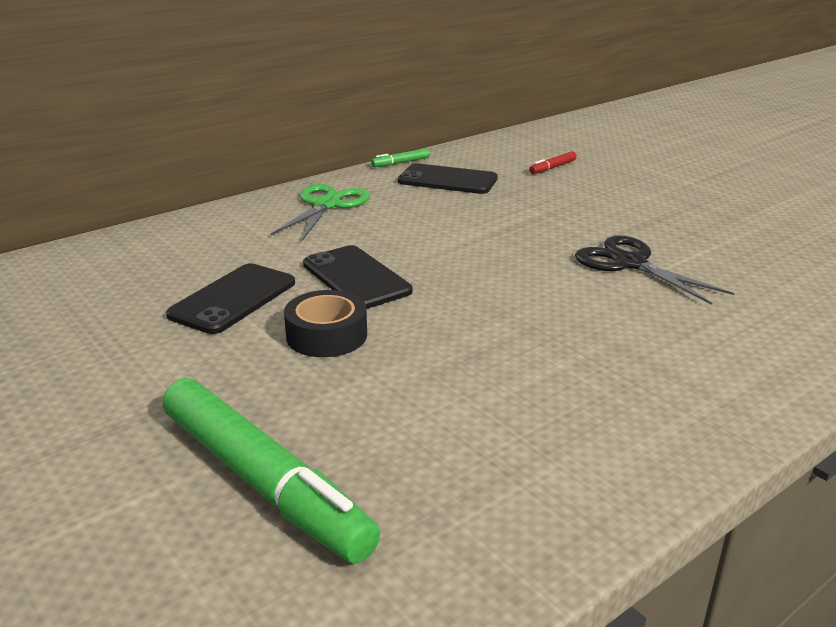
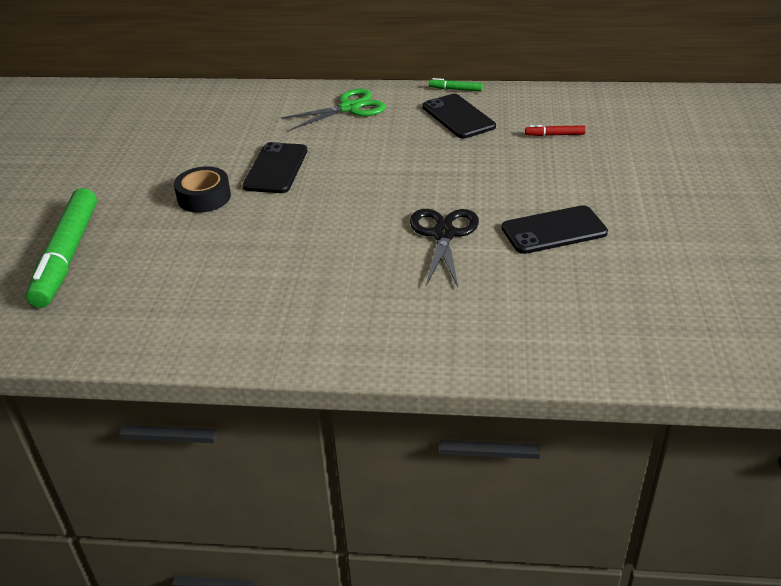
camera: 45 degrees right, 10 degrees up
(233, 299) = (201, 154): black phone -> black phone (554, 230)

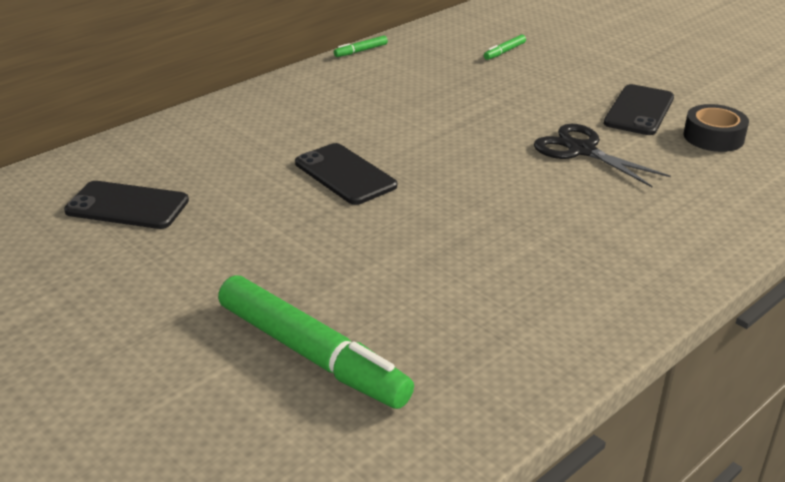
camera: 50 degrees left, 5 degrees down
(204, 197) = (332, 230): black tape -> black tape (713, 137)
(349, 108) = (301, 101): green scissors -> none
(458, 117) = (408, 69): black phone -> black phone (127, 206)
(554, 135) = (504, 52): red marker -> green marker

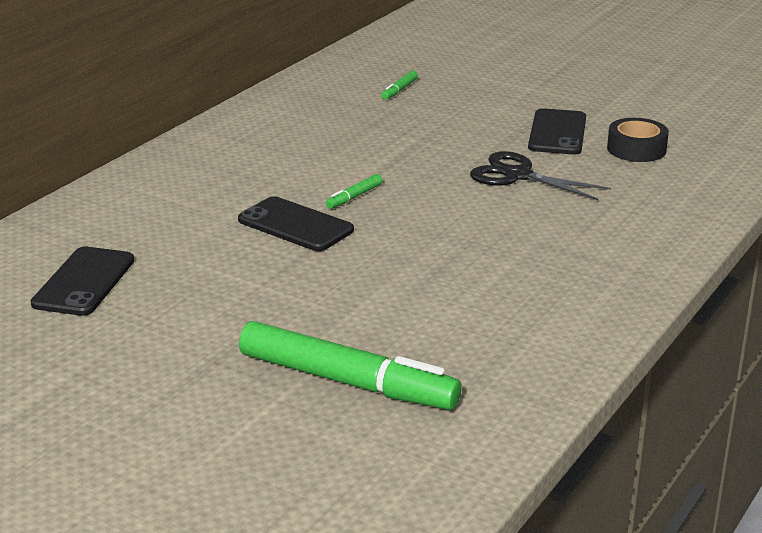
camera: 15 degrees left, 5 degrees down
(127, 206) = (84, 282): black phone -> black phone turned 75 degrees counterclockwise
(361, 51) = (247, 104): green marker -> green marker (354, 197)

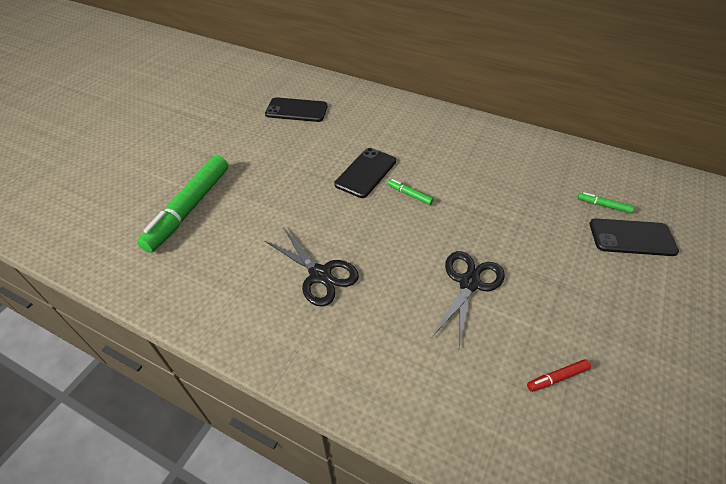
camera: 85 degrees right, 20 degrees up
(502, 265) = (320, 274): none -> black scissors
(557, 133) = (567, 312): black phone -> black phone (632, 237)
(636, 149) = (557, 378): black tape -> red marker

